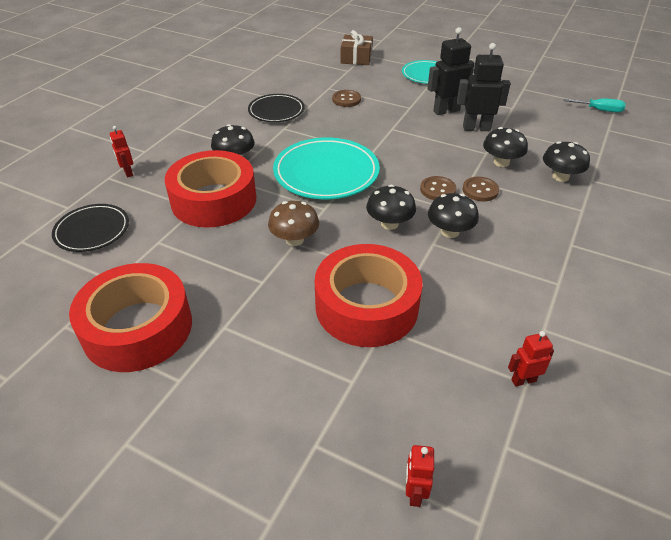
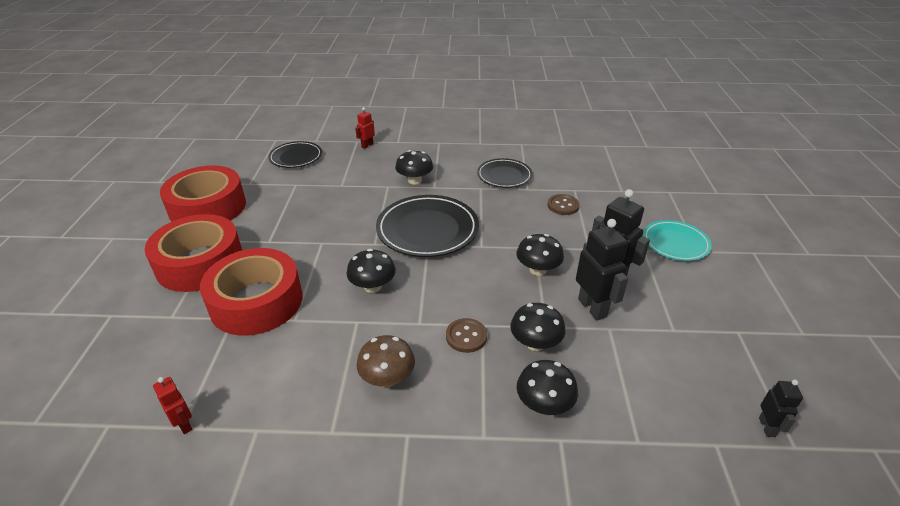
camera: 65 degrees right, 5 degrees down
(214, 200) = (355, 189): red tape -> red tape (200, 263)
(294, 239) = (325, 241): brown mushroom -> brown mushroom (387, 378)
(326, 173) = (427, 230): turquoise plate -> black plate
(356, 58) = (654, 188): brown gift -> none
(414, 493) = (66, 377): red robot -> none
(437, 190) = (446, 305): brown button -> none
(450, 232) = (380, 329): black mushroom -> black mushroom (538, 270)
(599, 110) = (767, 427): turquoise screwdriver -> black robot

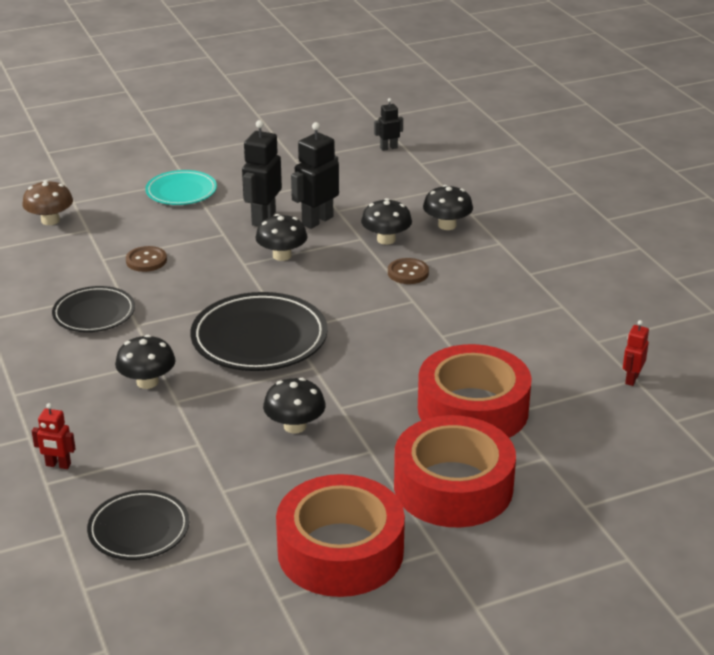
camera: 115 degrees left, 5 degrees down
(373, 286) = (386, 343): black mushroom -> black mushroom (295, 426)
(387, 378) = (489, 298): brown mushroom -> brown mushroom (50, 220)

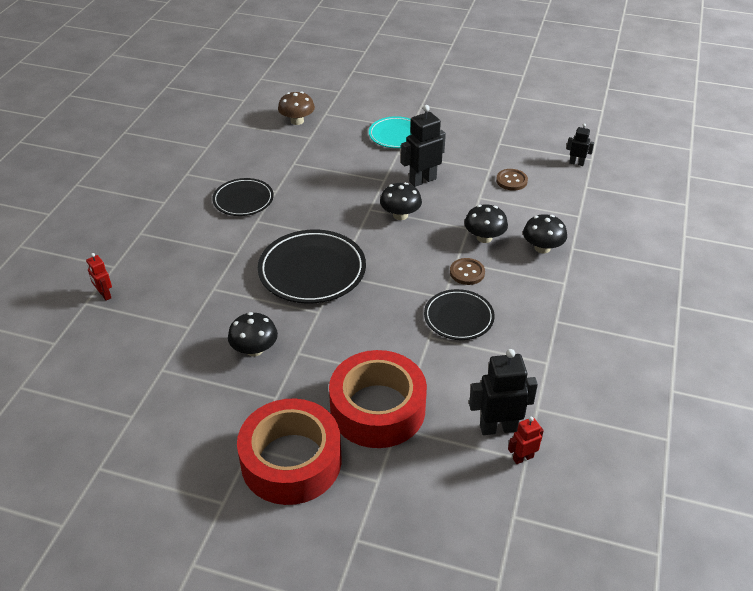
camera: 40 degrees right, 10 degrees up
(139, 529) = (90, 366): black plate -> black plate (458, 317)
(146, 261) = (315, 177): brown button -> brown button (511, 181)
(147, 382) = (214, 265): black mushroom -> none
(317, 221) = (455, 199): black robot -> black robot (498, 428)
(340, 551) = (169, 460): red tape -> none

